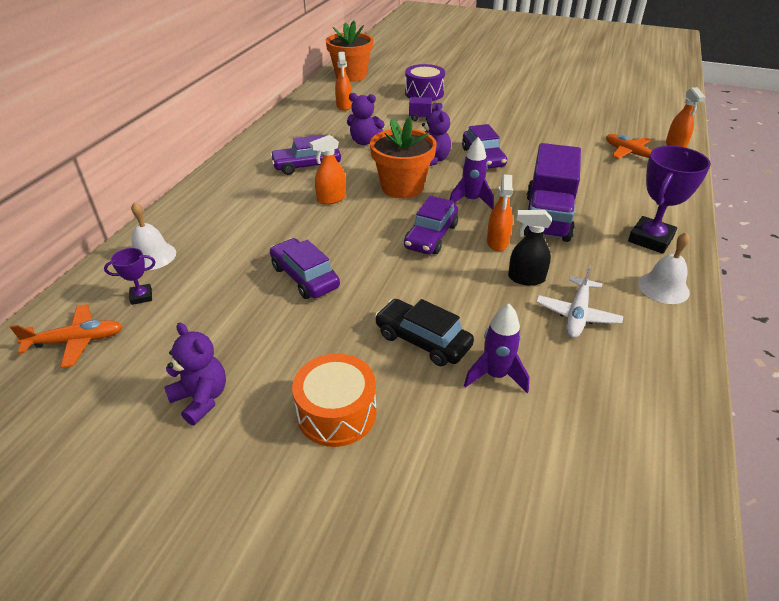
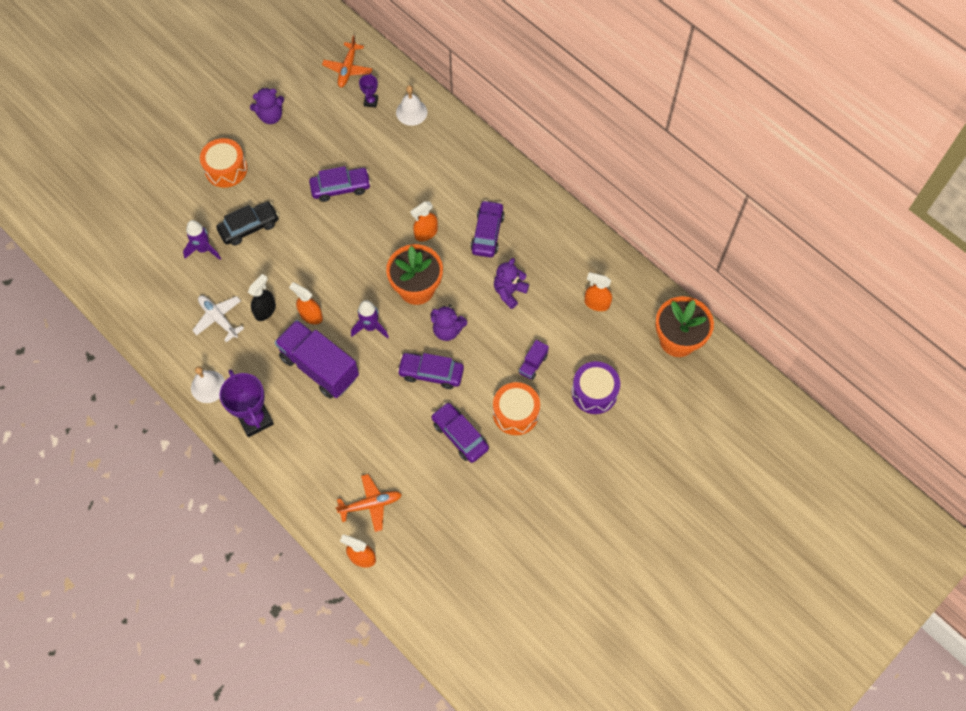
camera: 115 degrees right, 25 degrees up
(331, 199) = (426, 233): orange spray bottle -> orange spray bottle turned 120 degrees counterclockwise
(431, 236) = (341, 277): purple car -> purple car (460, 435)
(475, 116) = (515, 413): none -> orange drum

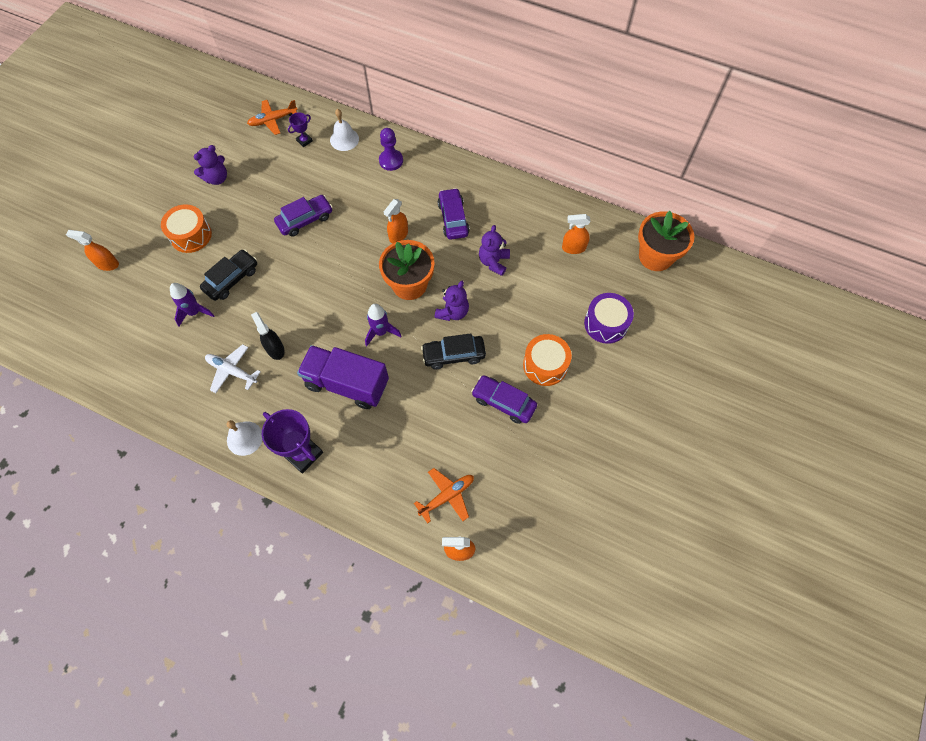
camera: 20 degrees left, 0 degrees up
(265, 310) = (275, 349): black spray bottle -> black spray bottle turned 45 degrees counterclockwise
(310, 315) = (320, 340): orange spray bottle -> orange spray bottle (107, 264)
(348, 69) = (273, 120): orange plane -> orange plane turned 75 degrees clockwise
(371, 101) = (304, 141): purple trophy -> purple trophy turned 60 degrees clockwise
(431, 373) = (453, 355): purple car -> black car
(447, 330) = (452, 312): purple teddy bear -> purple teddy bear turned 60 degrees counterclockwise
(449, 150) = (391, 161): none -> purple pawn
(533, 364) = (541, 317): purple truck -> none

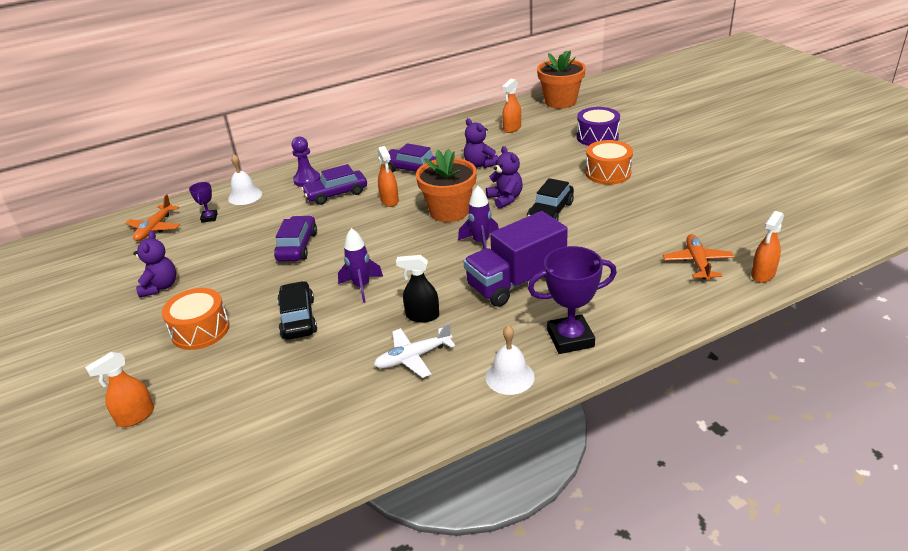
camera: 50 degrees left, 30 degrees down
(194, 312) = (302, 361): purple rocket -> purple rocket (361, 287)
(503, 402) = (625, 203): purple car -> purple car (336, 194)

